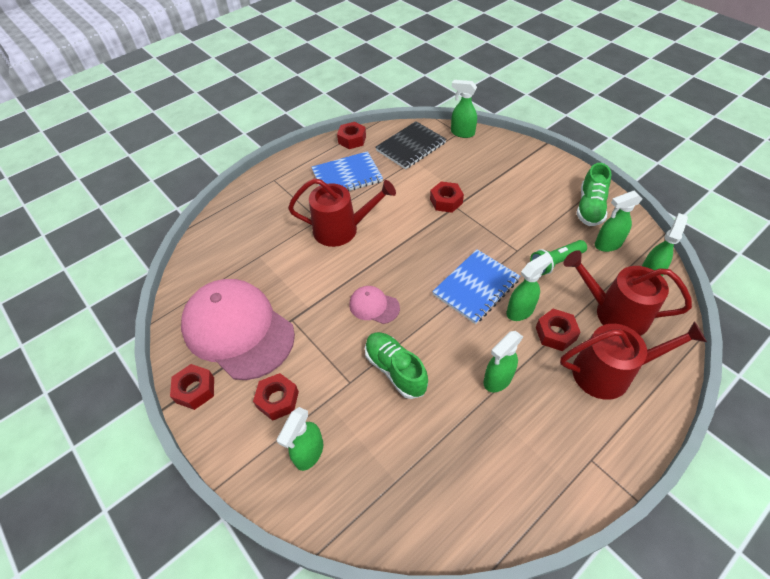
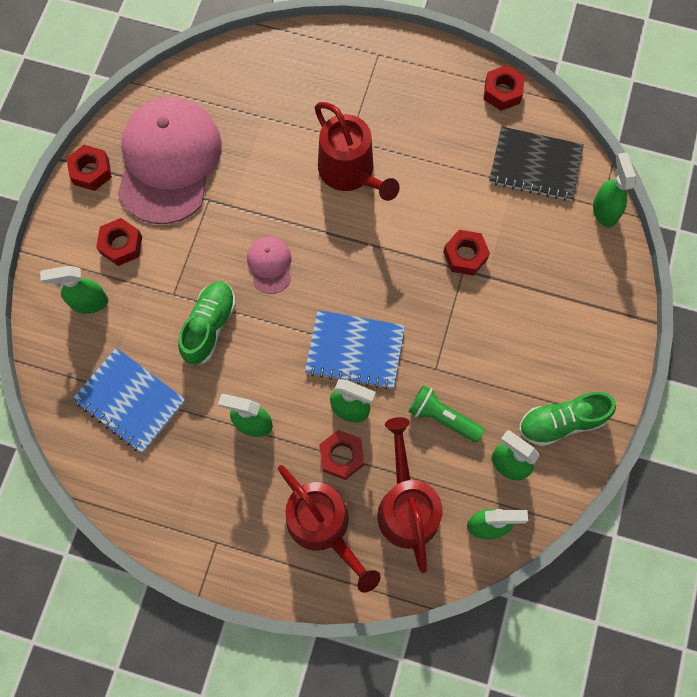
camera: 55 degrees right, 20 degrees up
(347, 176) = (435, 126): blue notebook -> blue notebook (130, 401)

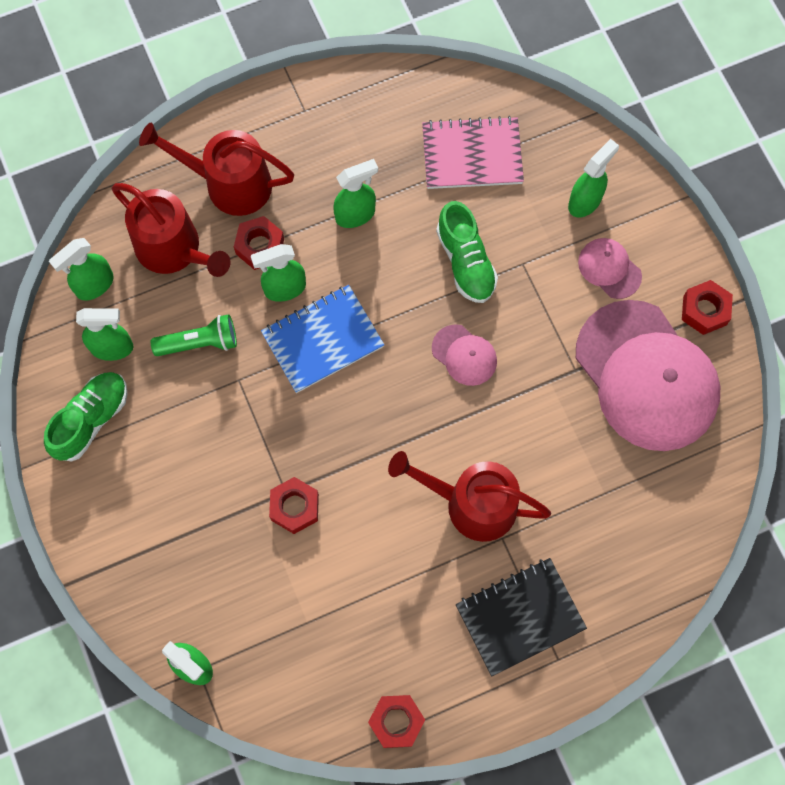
camera: 140 degrees right, 0 degrees up
(121, 245) = (609, 269): red nut -> pink cap
(130, 401) = (472, 155): blue notebook -> pink notebook
(535, 165) = (299, 661): black notebook -> black notebook (520, 617)

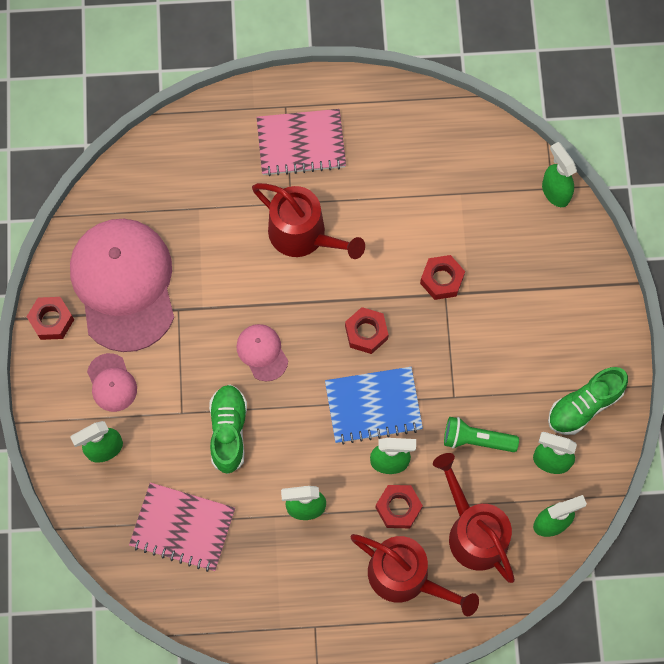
camera: 160 degrees left, 0 degrees up
(396, 722) = (419, 105): red nut -> red nut (366, 333)
(520, 617) = (301, 144): black notebook -> pink notebook

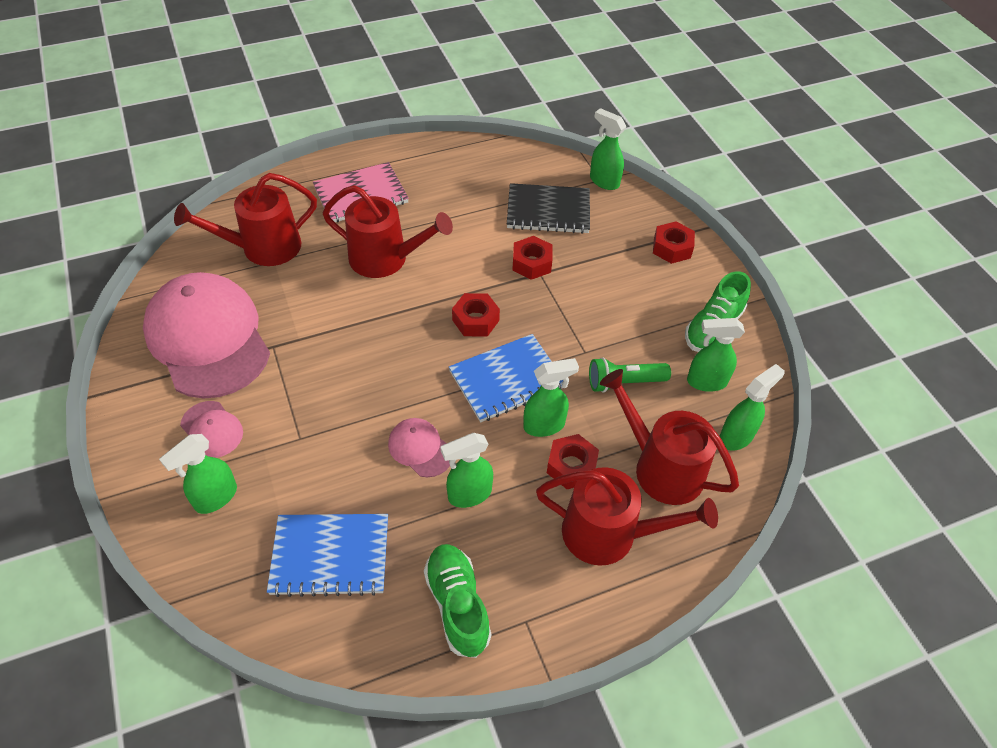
camera: 20 degrees left, 20 degrees down
(51, 320) = (131, 388): red nut -> red nut (672, 248)
(182, 527) = (330, 556): pink notebook -> blue notebook
(192, 189) = (263, 248): none -> red watering can
(228, 431) = (358, 442): green shoe -> green shoe (457, 605)
(262, 352) = (373, 362): pink cap -> pink cap (420, 448)
(482, 217) = (548, 211): none -> black notebook

